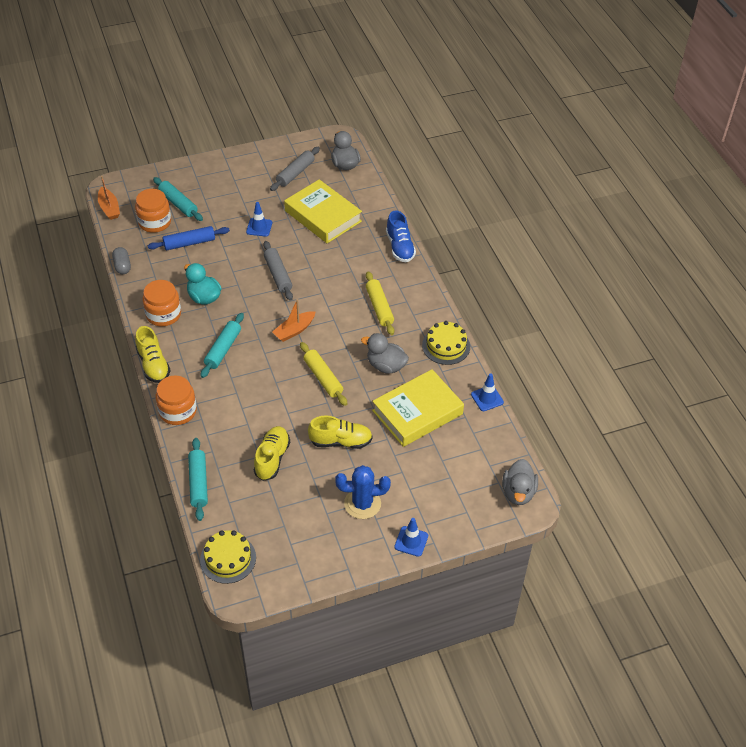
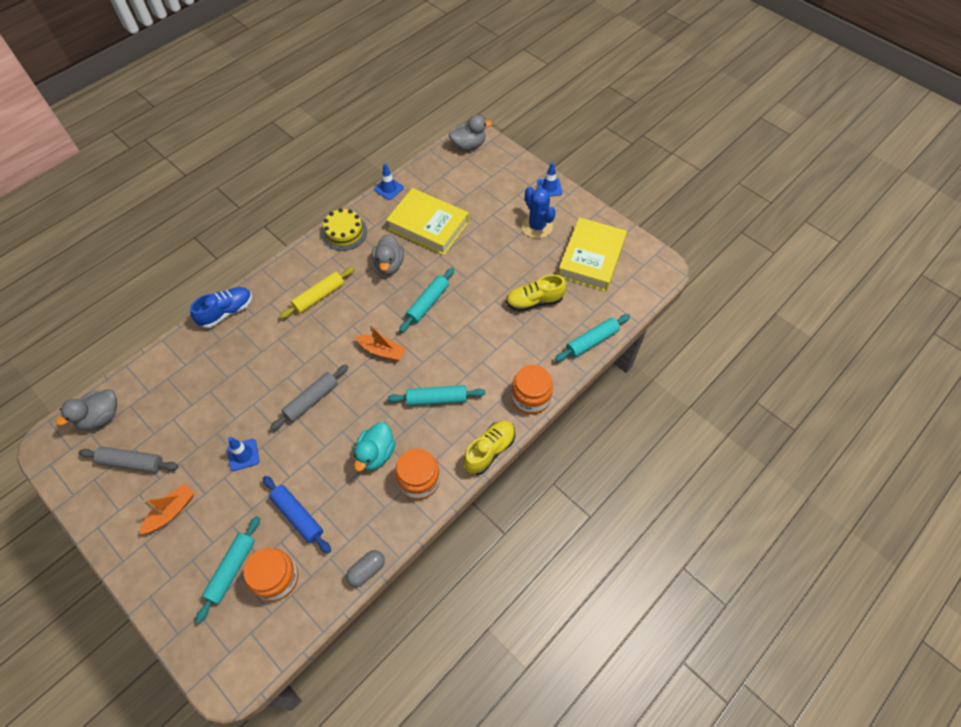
camera: 115 degrees left, 10 degrees up
(109, 208) = (270, 655): orange boat -> orange boat (171, 511)
(228, 558) = (642, 287): yellow cake -> none
(323, 216) = (202, 400): yellow book -> yellow book (591, 258)
(323, 378) = (428, 303): yellow rolling pin -> turquoise rolling pin
(340, 441) = (488, 263): yellow shoe -> none

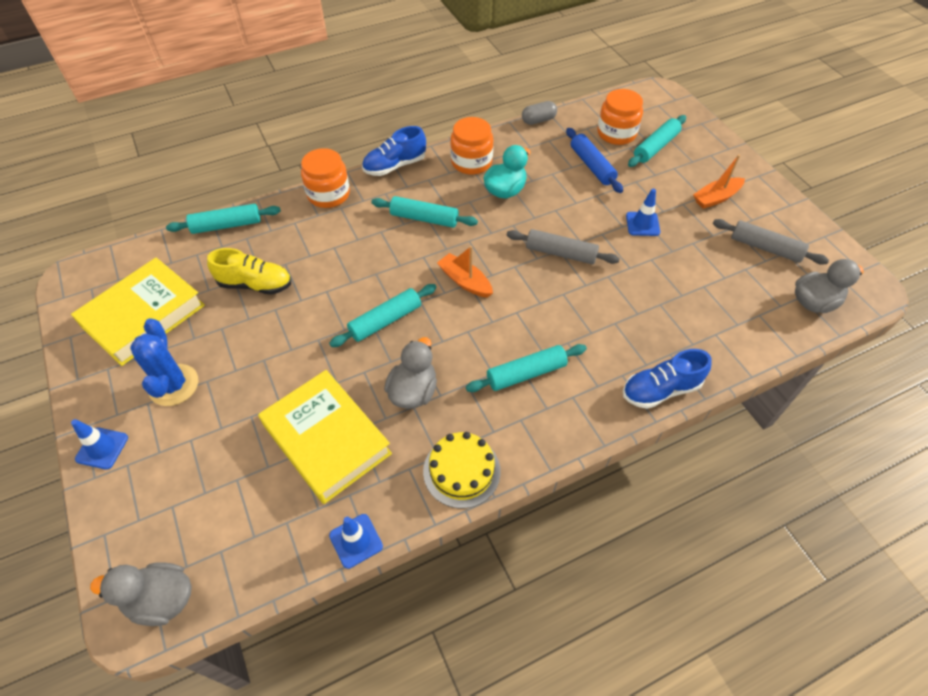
camera: 160 degrees left, 5 degrees down
(312, 400) = (561, 253): grey rolling pin -> grey rolling pin turned 45 degrees clockwise
(319, 296) = (526, 373): yellow rolling pin -> turquoise rolling pin
(489, 450) = (395, 166): yellow shoe -> blue shoe

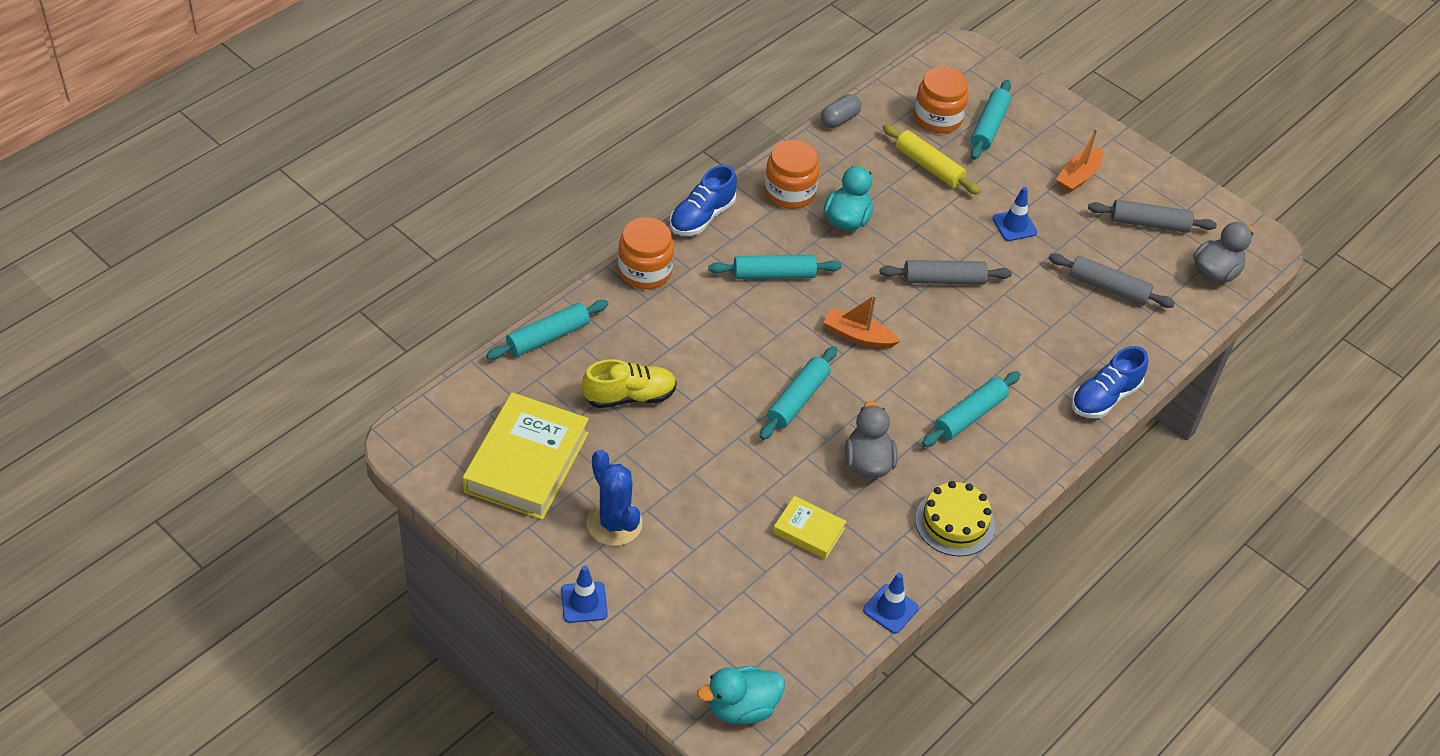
camera: 25 degrees left, 5 degrees down
(161, 599) = (741, 708): grey duck -> turquoise duck
(326, 439) = (808, 531): yellow book -> yellow book, size x0.50
(592, 166) = (929, 166): blue rolling pin -> yellow rolling pin
(705, 293) = (1108, 288): none -> grey rolling pin

